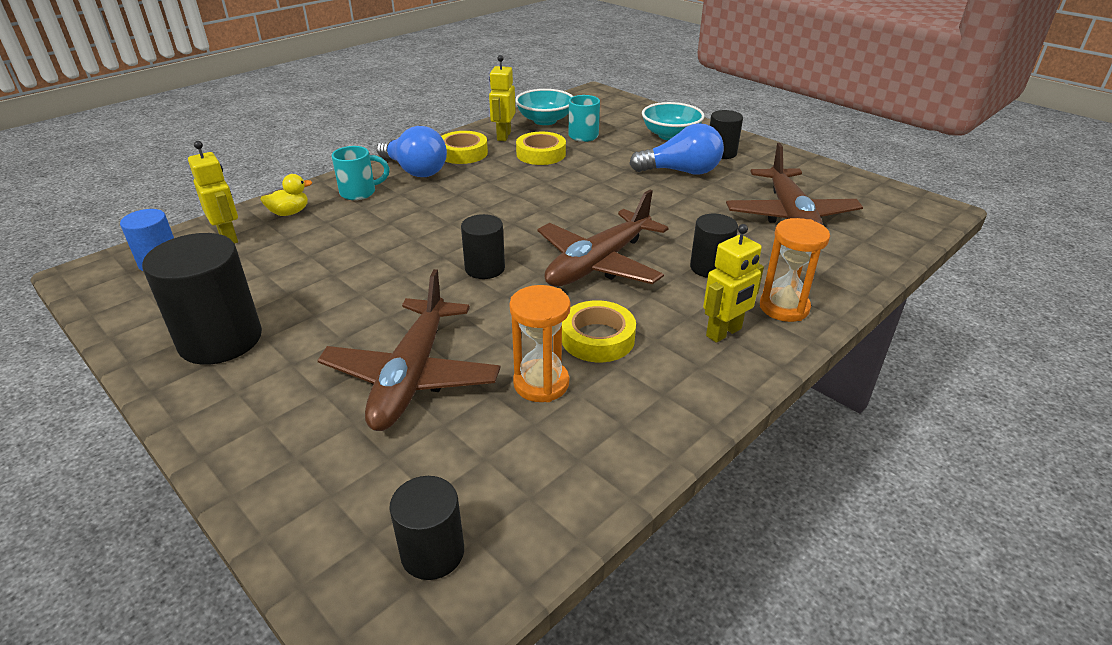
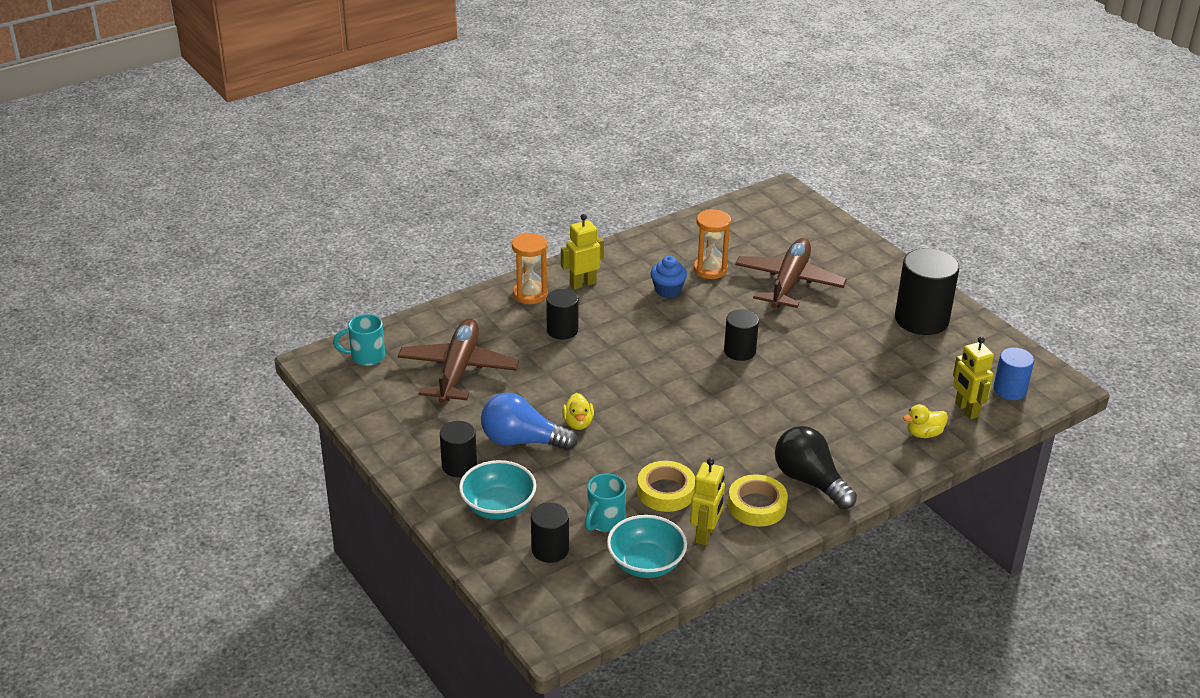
camera: 170 degrees left, 0 degrees up
(360, 192) = (863, 453): turquoise mug -> turquoise mug (366, 357)
(415, 170) = (810, 481): blue light bulb -> black light bulb
(432, 552) = (771, 213): black cylinder -> black cylinder (550, 549)
(597, 338) = (668, 290): yellow tape -> blue cupcake
(598, 263) = (648, 344): brown plane -> none
(638, 188) = (578, 423): none -> yellow duck

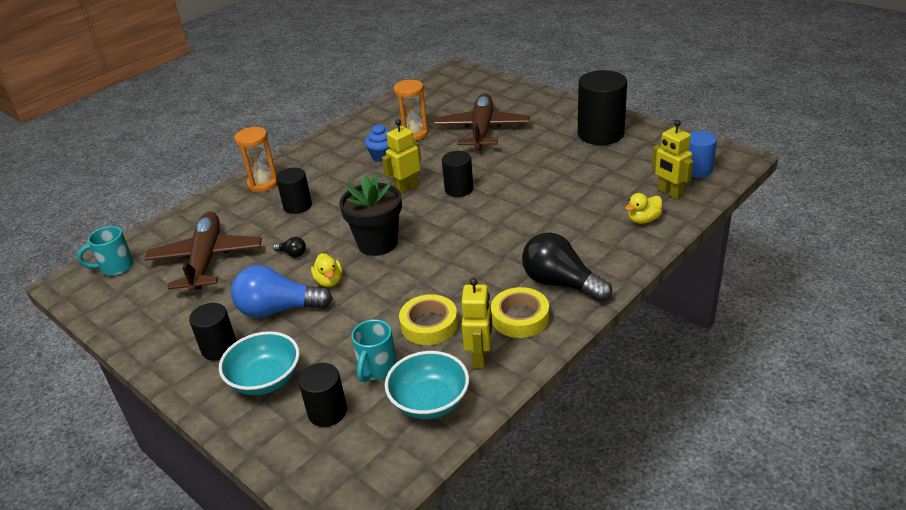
camera: 10 degrees left, 0 degrees up
(547, 384) = (292, 253): none -> black light bulb
(582, 284) = (308, 166): yellow robot -> yellow robot (406, 188)
(636, 393) = (377, 243): none -> black flower pot

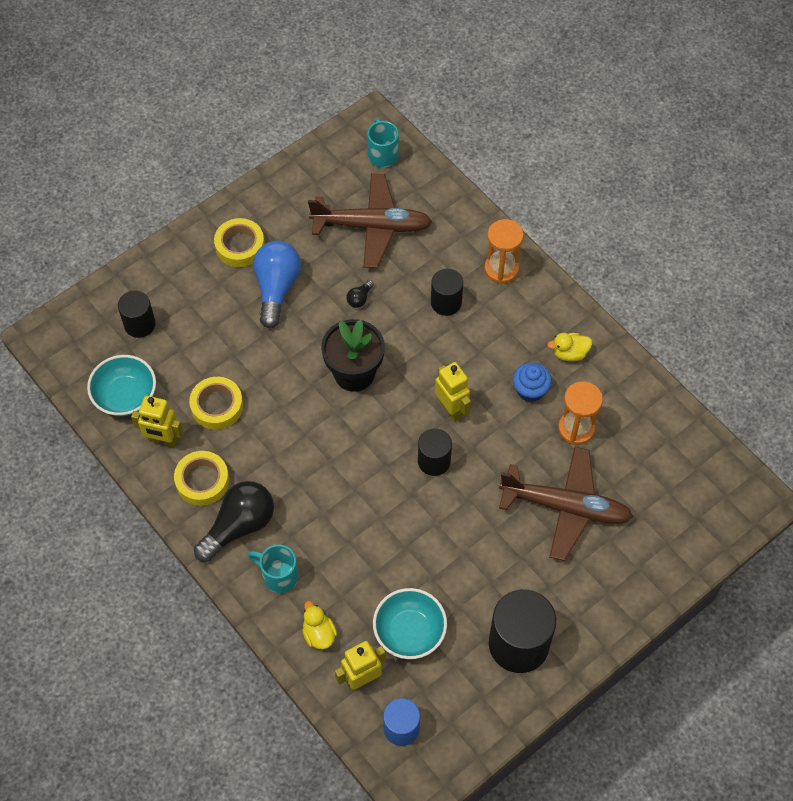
camera: 95 degrees right, 25 degrees up
(219, 348) = (240, 246): black cylinder -> yellow tape
(265, 380) = (190, 281): turquoise bowl -> turquoise bowl (409, 632)
(329, 281) = (305, 329): yellow duck -> yellow duck (569, 353)
(377, 369) = (175, 361): turquoise mug -> turquoise mug (278, 576)

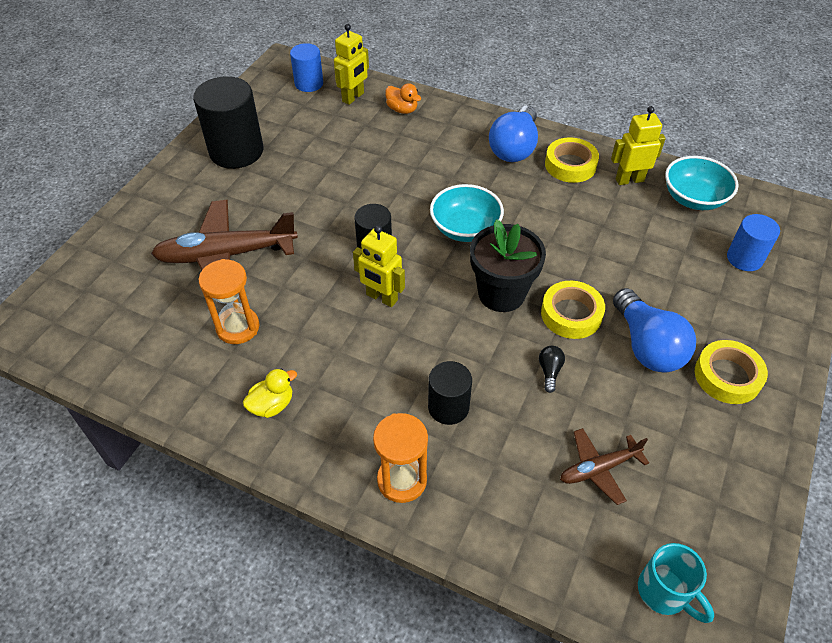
camera: 155 degrees right, 10 degrees down
(139, 324) = (744, 258): black cylinder -> blue cylinder
(217, 406) = (608, 219): yellow tape -> yellow tape (571, 314)
(239, 526) = (514, 148): black light bulb -> blue light bulb
(278, 576) = (458, 130): turquoise mug -> none
(319, 634) = (402, 110): yellow duck -> orange duck
(372, 226) = (598, 468): brown plane -> brown plane, size x0.53
(409, 632) = (331, 131): turquoise bowl -> turquoise bowl (465, 228)
(530, 390) = (304, 347): blue cupcake -> none

